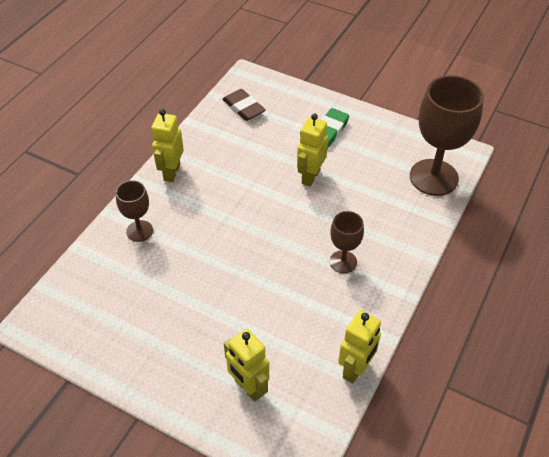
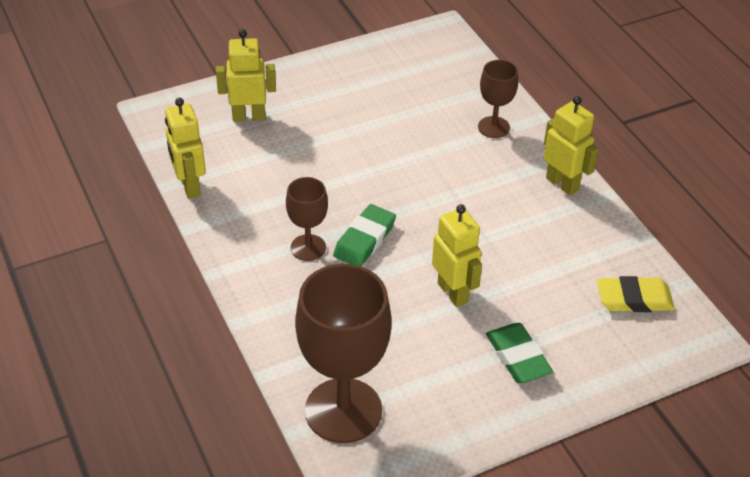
camera: 125 degrees right, 5 degrees down
(243, 108) = (634, 299): brown eraser -> yellow eraser
(309, 238) = (364, 240): none -> green eraser

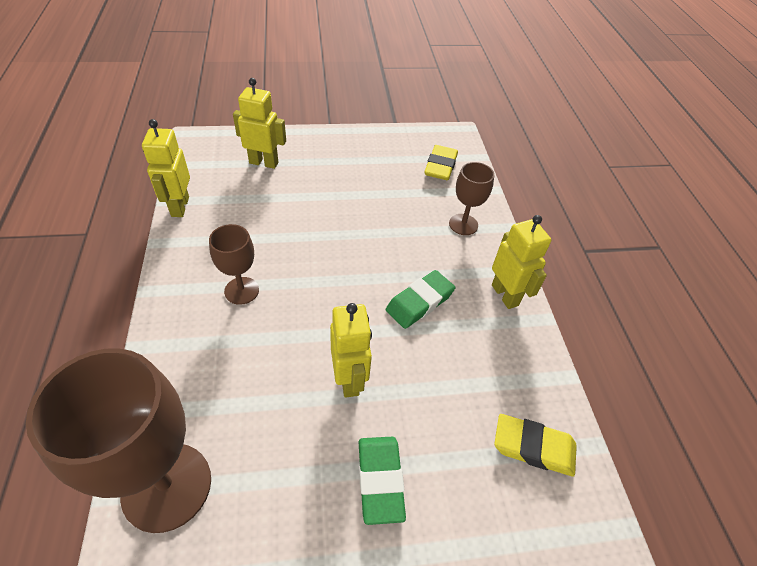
camera: 15 degrees right, 5 degrees up
(364, 240) = (296, 298): green eraser -> green eraser (420, 302)
(442, 71) = (440, 166): none -> yellow eraser

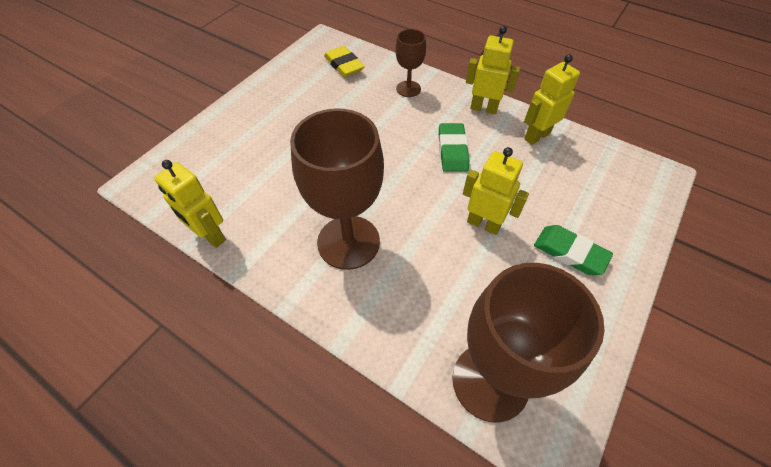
camera: 45 degrees left, 5 degrees up
(241, 290) = (348, 242): brown goblet -> brown goblet, size x1.93
(264, 162) = (223, 154): yellow robot -> yellow robot (536, 136)
(533, 447) = (597, 167): yellow eraser -> none

